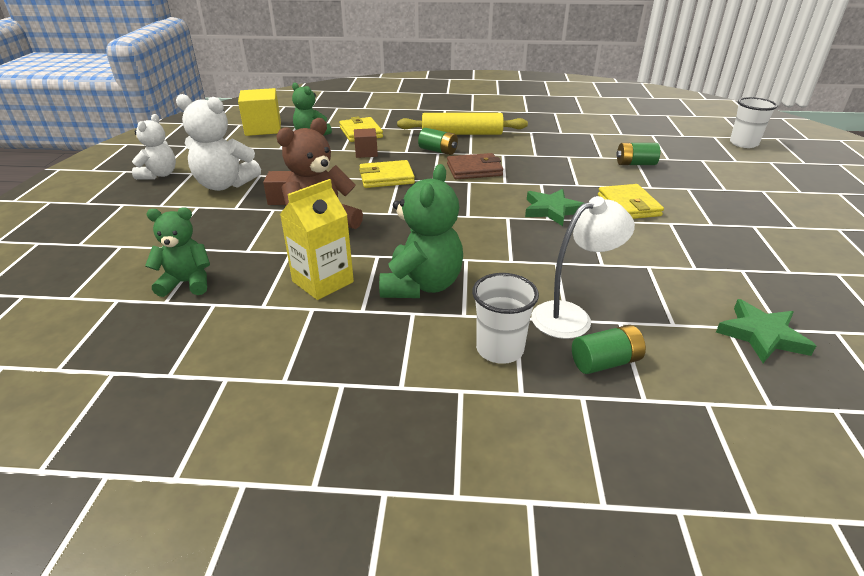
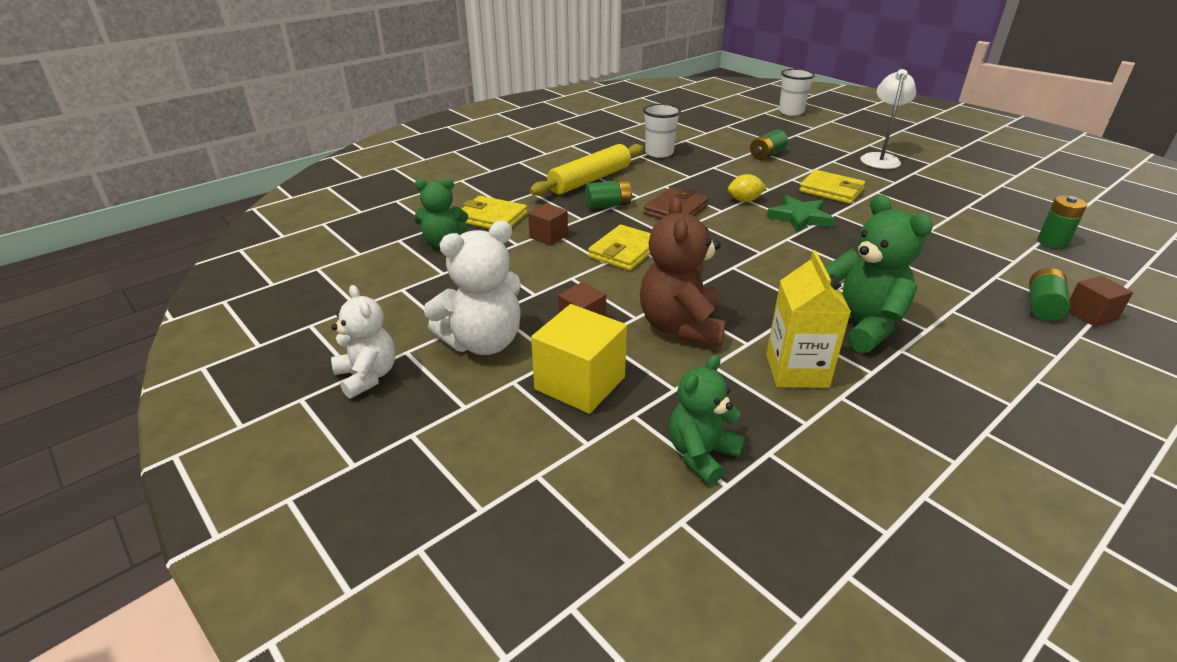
camera: 45 degrees left, 0 degrees up
(263, 128) = (364, 260): yellow cube -> yellow cube (580, 383)
(499, 349) = (992, 337): white cup -> white cup (659, 153)
(537, 184) = (744, 200): none -> yellow lemon
(571, 316) = (971, 289): white lamp -> white lamp (880, 158)
(640, 395) = (1091, 314): none -> brown cube
(762, 335) = (1052, 242): green star -> green battery

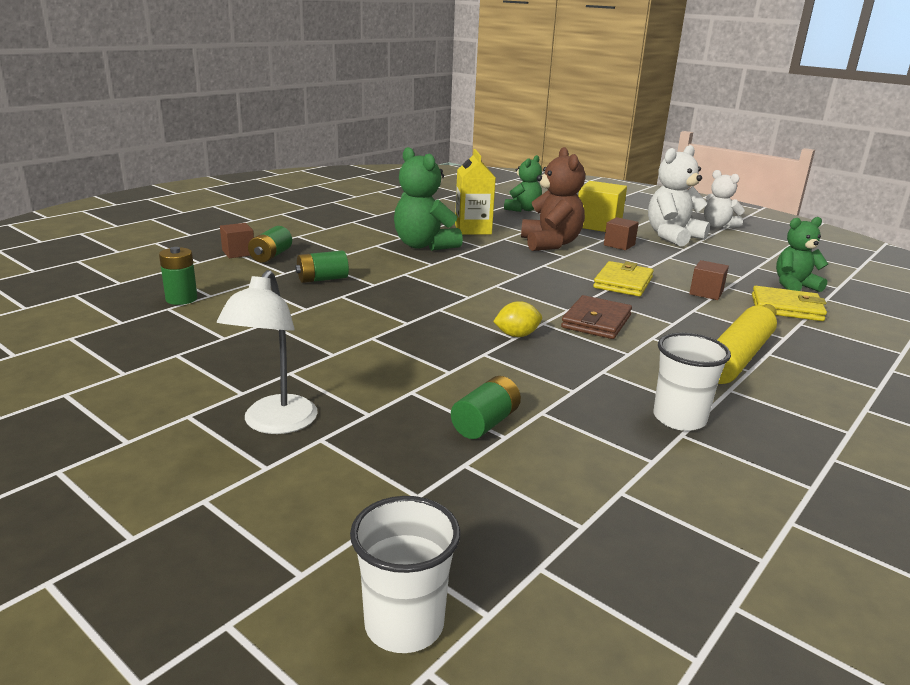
camera: 170 degrees right, 10 degrees down
(608, 205) = (678, 324): green battery -> green battery (322, 279)
(799, 217) = (450, 317): green star -> none
(831, 190) = (397, 354): yellow wallet -> none

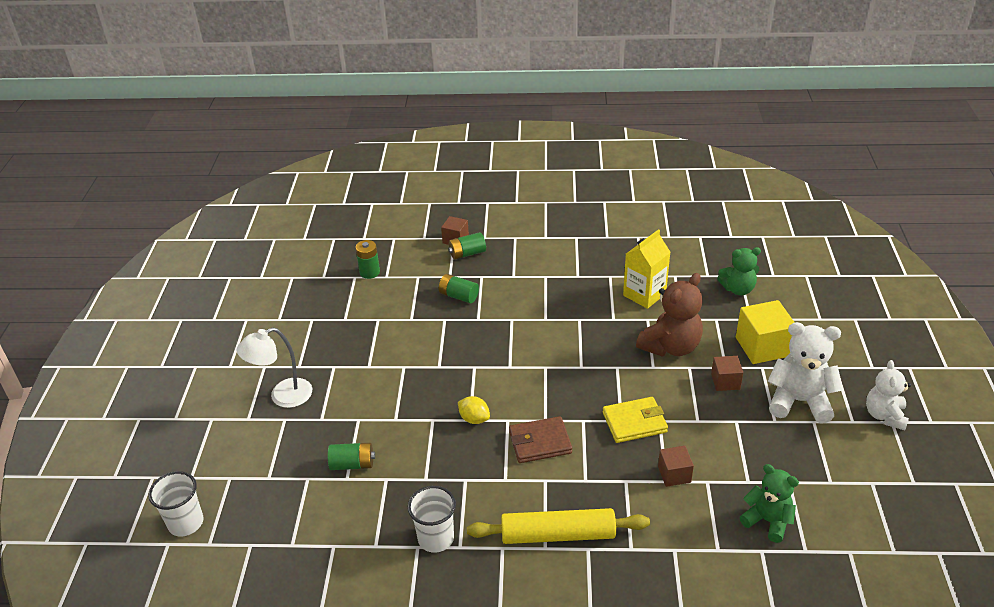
camera: 55 degrees right, 15 degrees up
(424, 245) = (575, 295): green teddy bear -> none
(786, 308) = (701, 531): yellow wallet -> none

